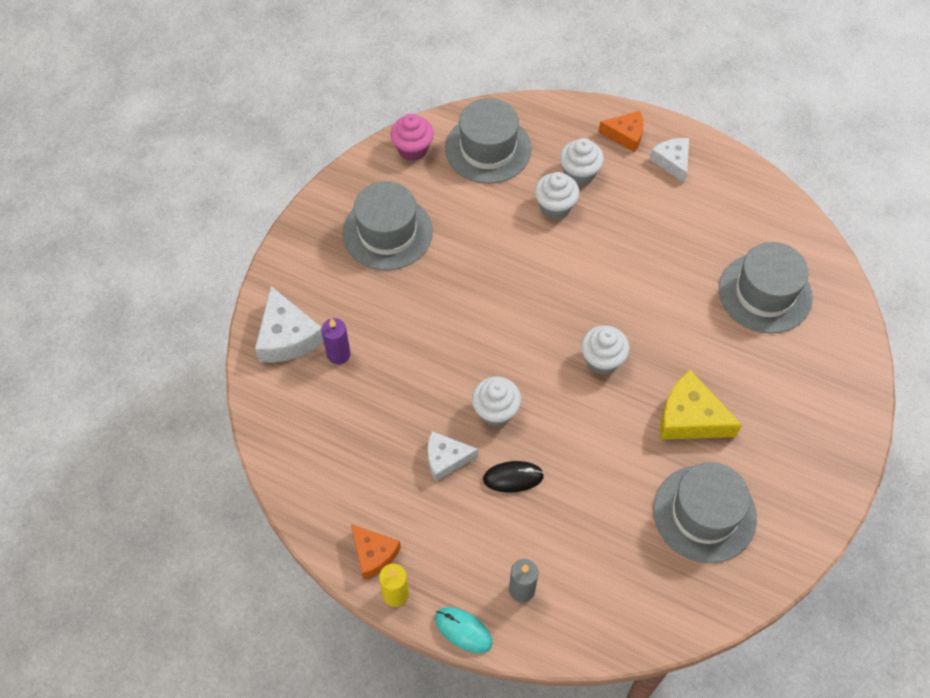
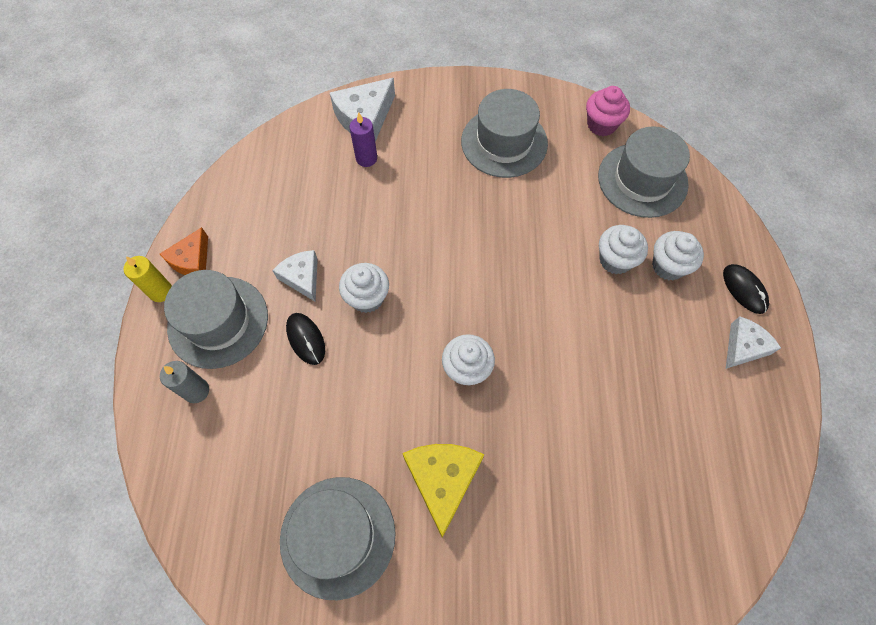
camera: 65 degrees right, 5 degrees up
(463, 630) = (143, 358): turquoise mouse -> none
(625, 135) = (744, 289): orange cheese -> black mouse
(765, 293) = (638, 507): grey hat -> grey hat (218, 321)

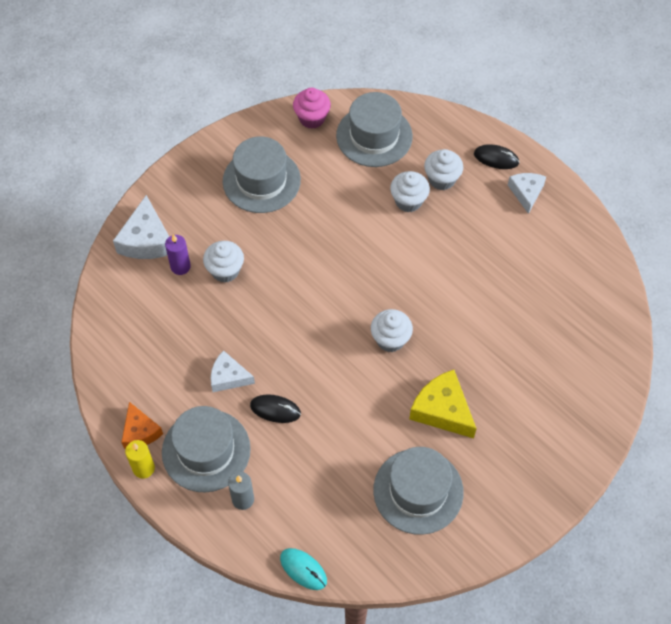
camera: 45 degrees left, 5 degrees down
(169, 504) = (303, 569): none -> turquoise mouse
(367, 298) = (285, 352): white cupcake -> white cupcake (225, 270)

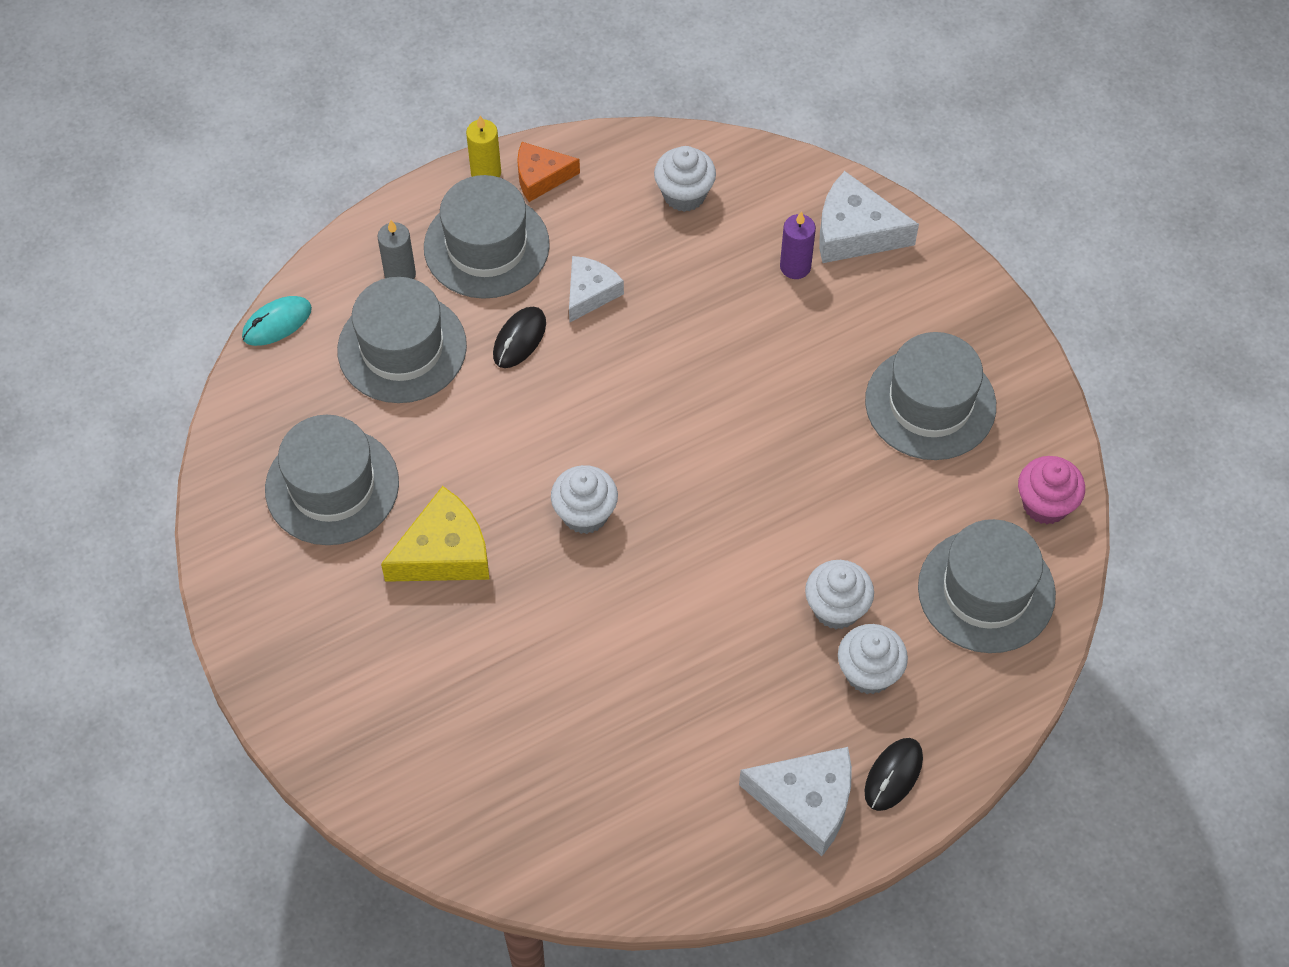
camera: 105 degrees right, 0 degrees up
(225, 270) = (772, 322): white cupcake -> white cupcake (684, 194)
(301, 480) = (402, 348): none -> grey hat
(526, 193) = (806, 802): white cheese -> white cheese, size x1.53

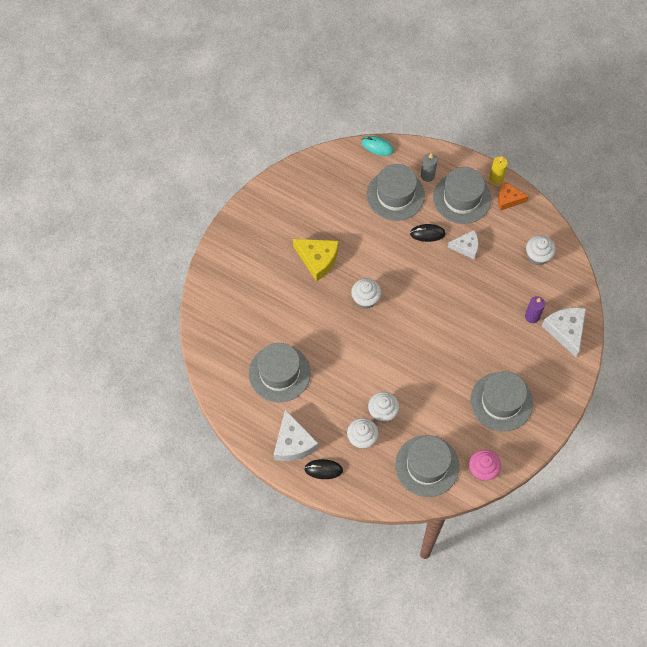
camera: 60 degrees right, 5 degrees up
(332, 486) = (320, 206): grey hat -> grey hat (279, 373)
(541, 177) = (508, 199): orange cheese -> orange cheese turned 45 degrees counterclockwise

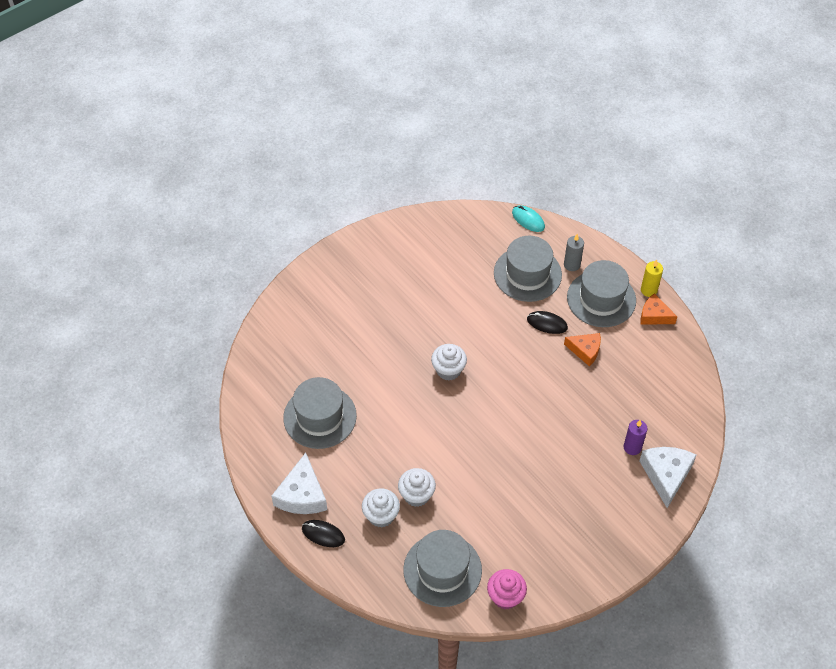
camera: 20 degrees right, 10 degrees down
(317, 259) = (413, 313): yellow cheese -> none
(466, 247) = (585, 350): white cheese -> orange cheese
(501, 401) = (558, 528): grey hat -> none
(538, 256) = (665, 385): white cupcake -> none

